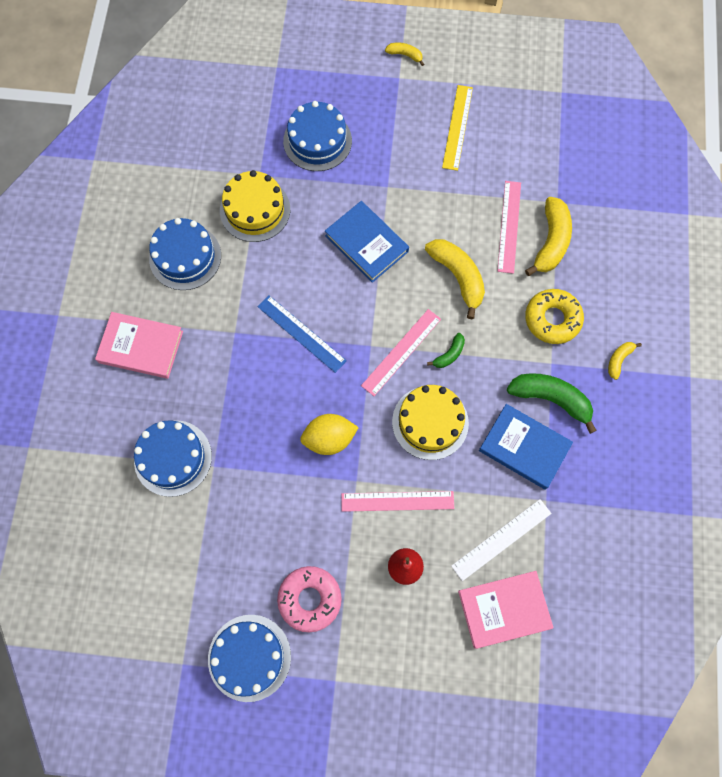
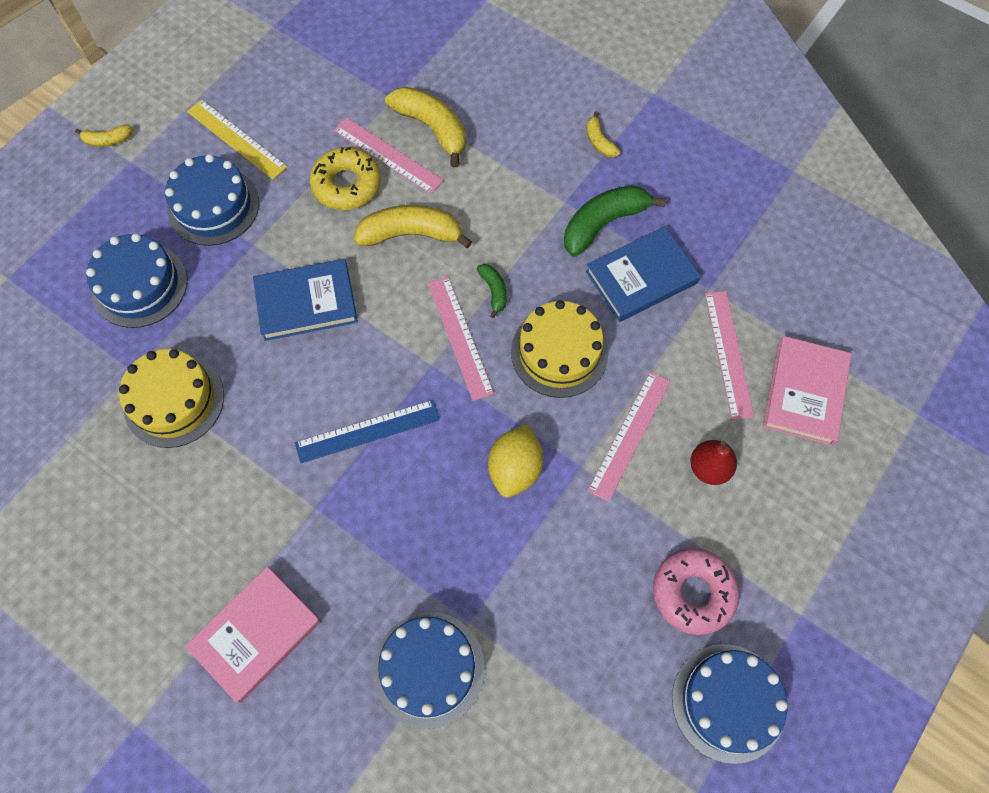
camera: 60 degrees left, 5 degrees down
(185, 257) = (174, 515): blue cake -> blue cake (213, 206)
(405, 55) = (108, 140): yellow banana -> yellow banana turned 150 degrees counterclockwise
(501, 539) = (728, 353): white ruler -> pink ruler
(552, 319) = (518, 174): yellow donut -> yellow donut (347, 185)

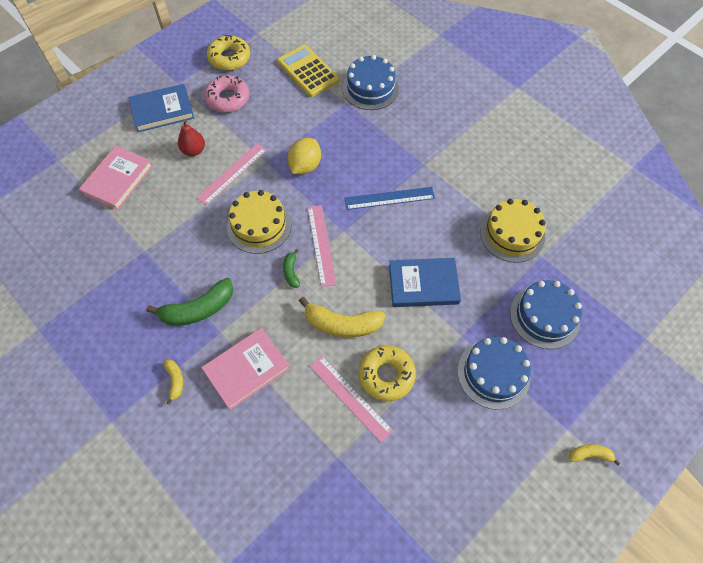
camera: 170 degrees left, 5 degrees down
(236, 139) = (477, 436): yellow ruler -> none
(256, 634) = (458, 113): pink book -> pink book (246, 369)
(432, 128) = (308, 418): yellow banana -> none
(561, 693) = (308, 71): none -> yellow calculator
(641, 277) = (187, 265): blue book -> blue book (162, 110)
(728, 353) = (152, 208): pink ruler -> none
(728, 702) = (229, 58): blue cake -> yellow donut

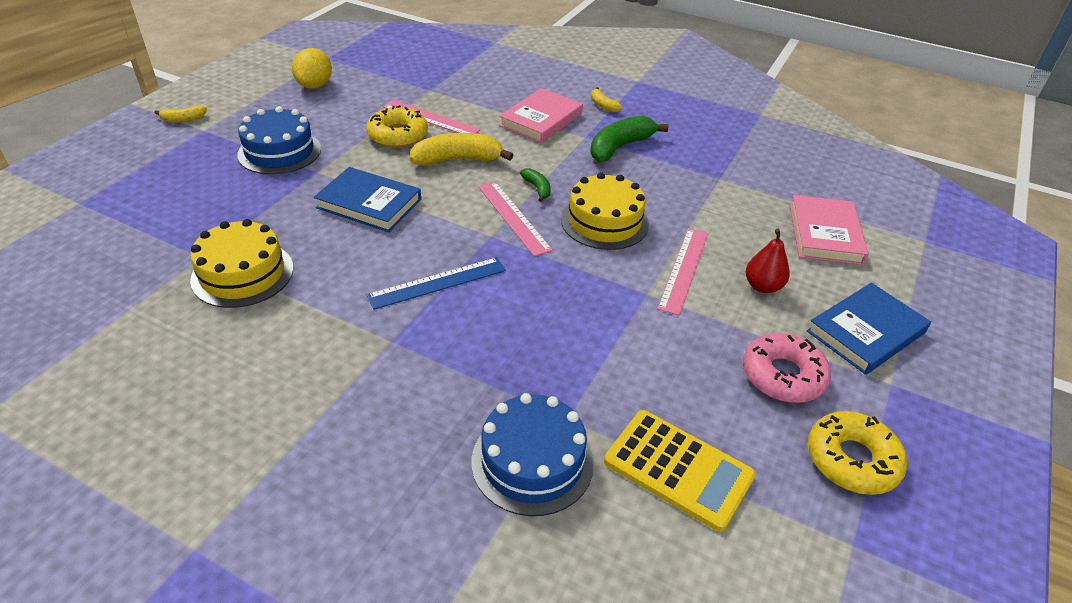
camera: 160 degrees right, 20 degrees down
(305, 166) = (584, 299): yellow lemon -> yellow lemon (315, 85)
(423, 284) = (369, 203): blue book -> blue book turned 45 degrees clockwise
(544, 316) = (210, 201): blue cake -> none

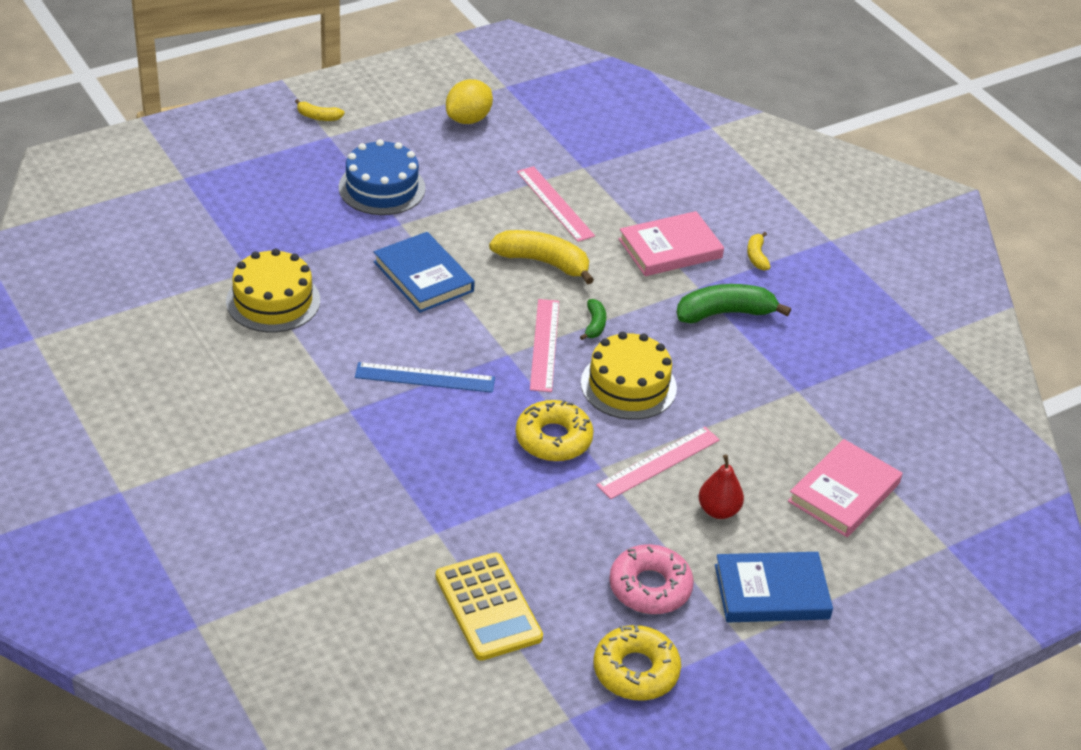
camera: 30 degrees right, 0 degrees up
(397, 135) = (506, 211): yellow donut -> yellow donut (553, 439)
(532, 461) = (383, 548): blue cake -> none

